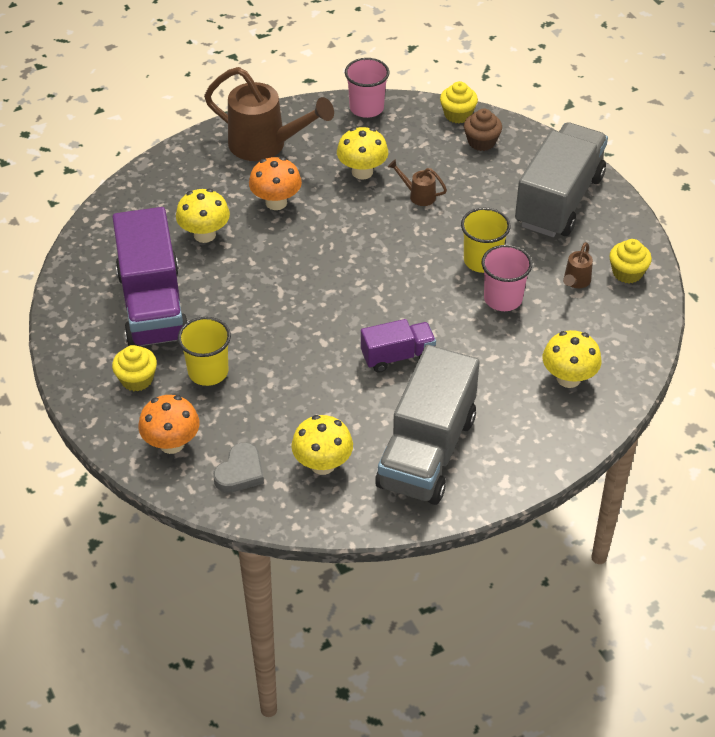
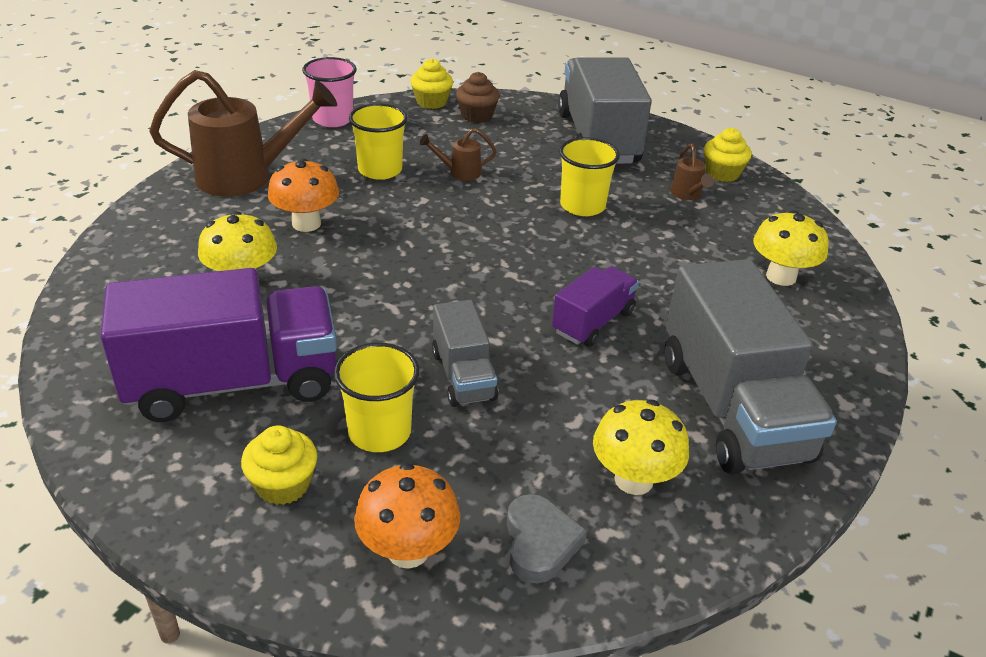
camera: 35 degrees left, 10 degrees down
(153, 305) = (233, 382): purple truck -> purple truck turned 60 degrees counterclockwise
(283, 357) = (463, 375): none -> grey truck
(362, 172) = (380, 170): yellow mushroom -> yellow cup
(503, 298) = (639, 231): pink cup -> none

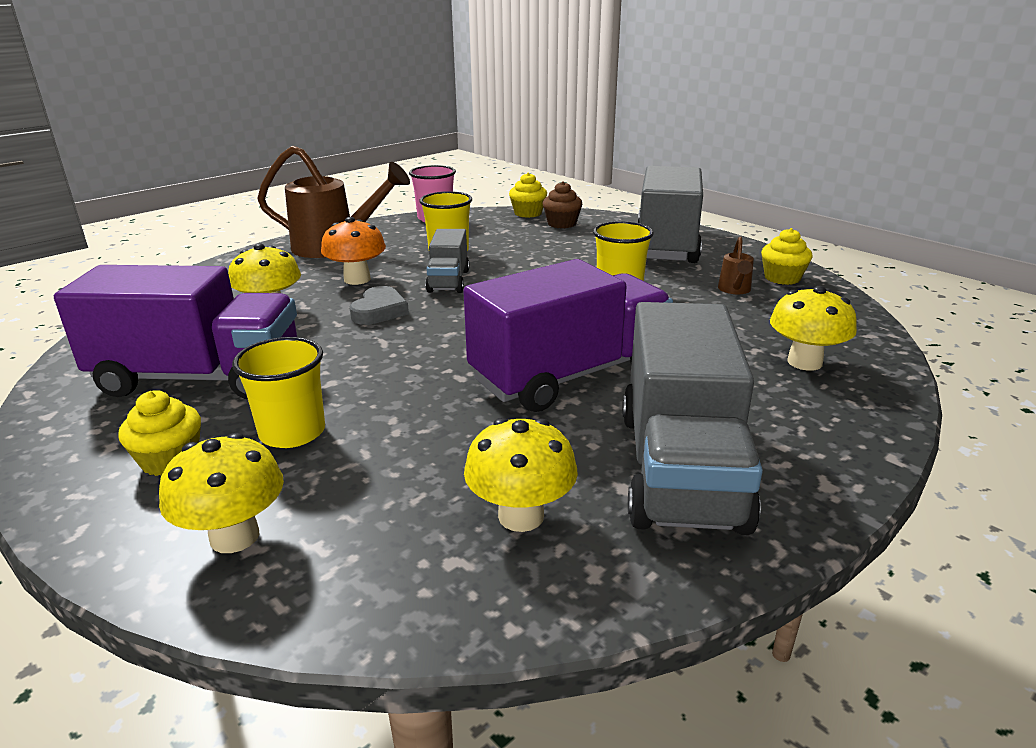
camera: 20 degrees right, 10 degrees down
(408, 550) = (234, 536): orange mushroom -> yellow mushroom
(459, 172) = (518, 258): brown watering can -> none
(463, 375) = (407, 400): grey truck -> grey truck (448, 281)
(540, 542) = (374, 556): grey heart -> grey heart (379, 311)
(593, 322) = (569, 375): purple truck -> purple truck, size x1.93

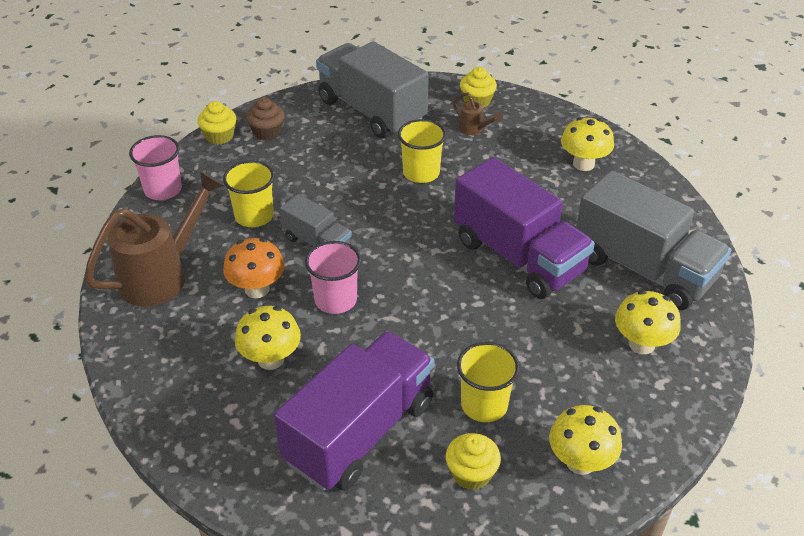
camera: 55 degrees left, 15 degrees up
(379, 311) = (335, 300): grey heart -> pink cup
(569, 375) = (518, 257): purple truck -> purple truck turned 135 degrees clockwise

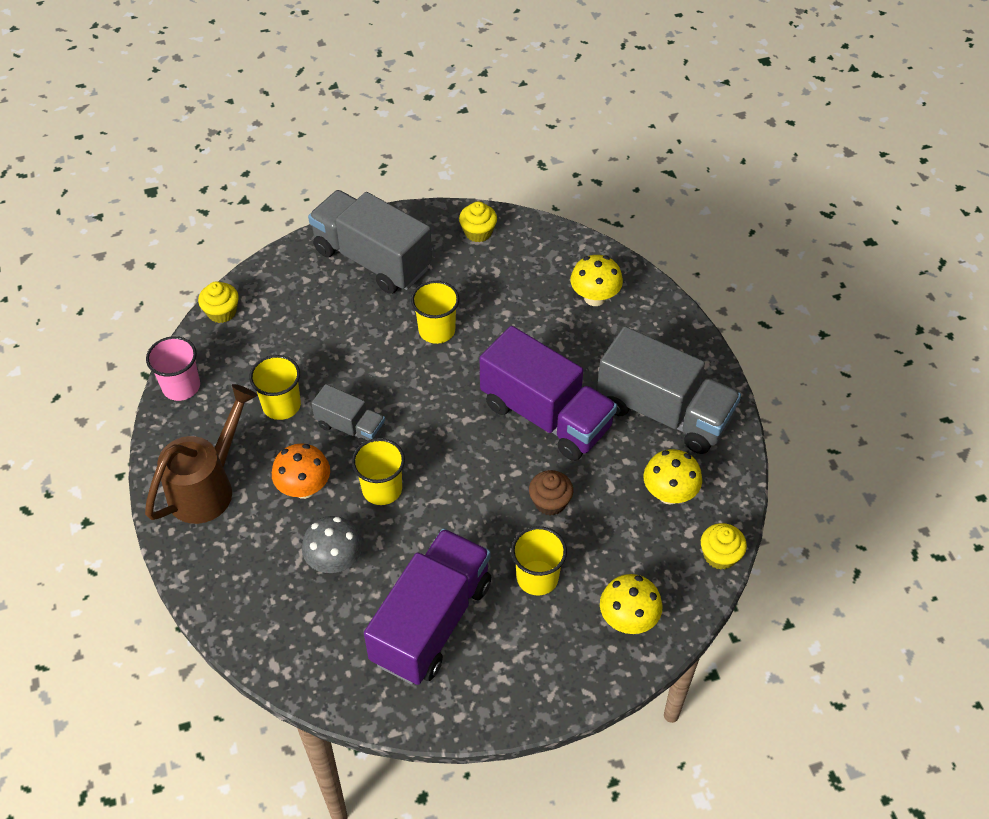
camera: 10 degrees left, 10 degrees up
(267, 132) = (270, 301): brown cupcake -> brown cupcake (550, 502)
(271, 359) = (335, 561): yellow mushroom -> grey mushroom
(335, 300) = (382, 489): pink cup -> yellow cup
(471, 473) = (536, 645): yellow cupcake -> yellow cupcake (720, 555)
(474, 129) = (480, 269): brown watering can -> none

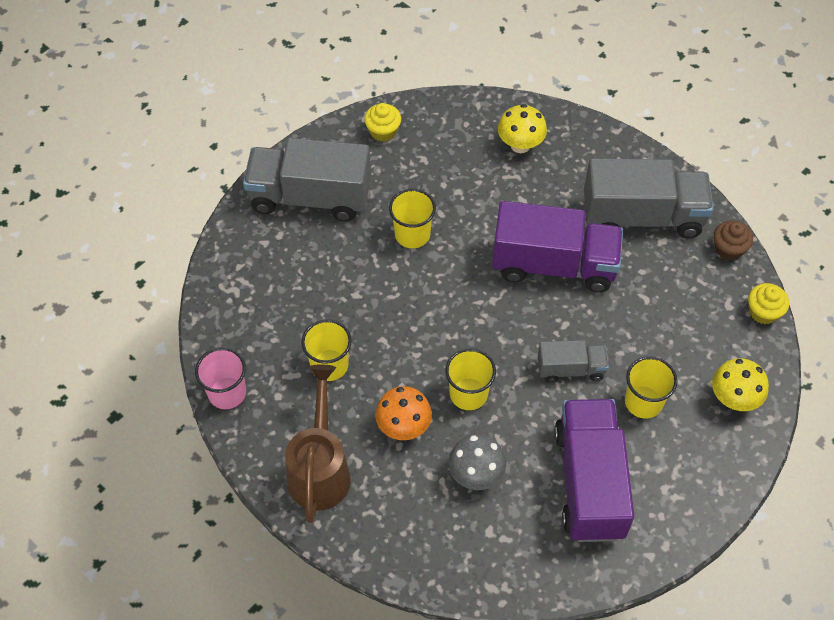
camera: 30 degrees left, 5 degrees up
(222, 312) = (211, 308): yellow cupcake -> none
(350, 427) = (403, 354): grey truck -> grey truck (570, 369)
(550, 502) = (609, 335): brown cupcake -> brown cupcake (728, 249)
(669, 494) = (693, 282): yellow mushroom -> none

